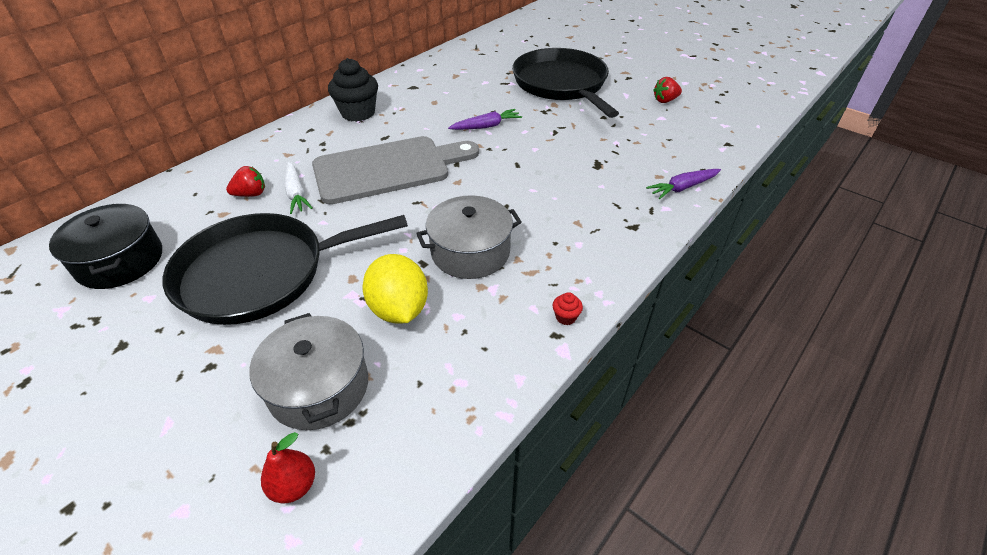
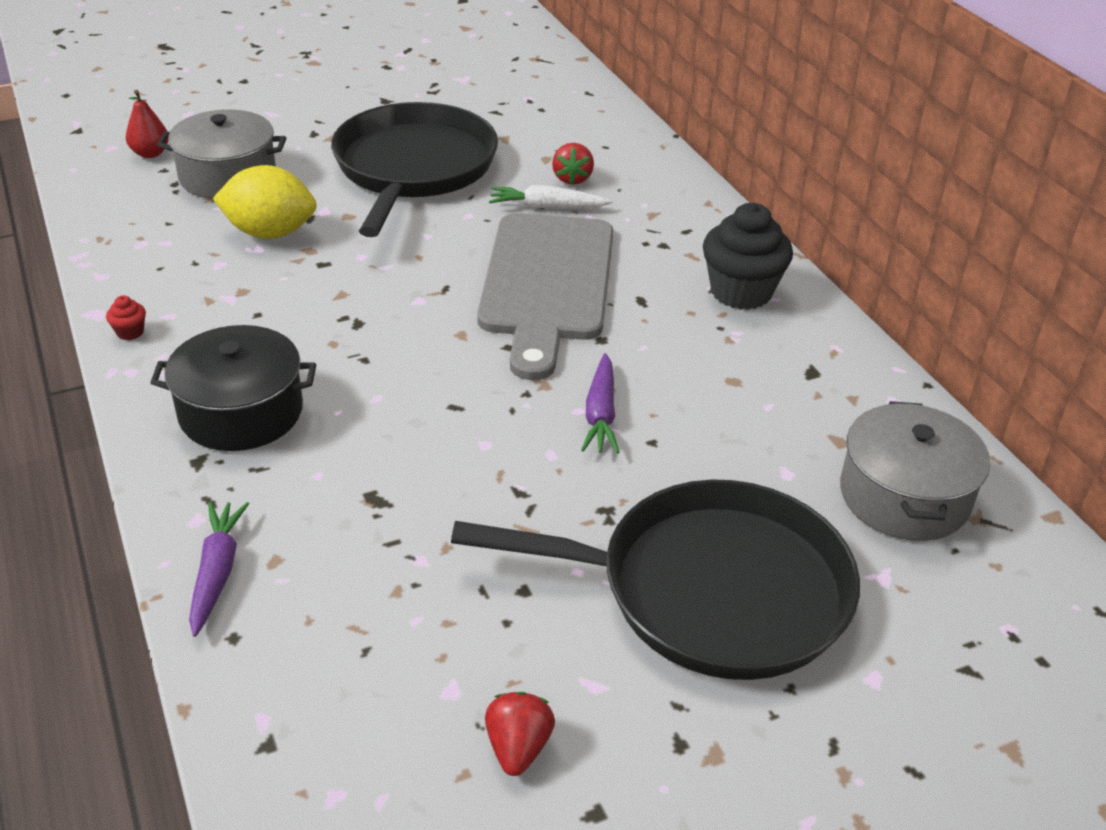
camera: 115 degrees right, 5 degrees down
(120, 261) = (510, 103): black pot -> black pot (241, 412)
(470, 252) = (305, 301): grey pot -> grey pot (904, 496)

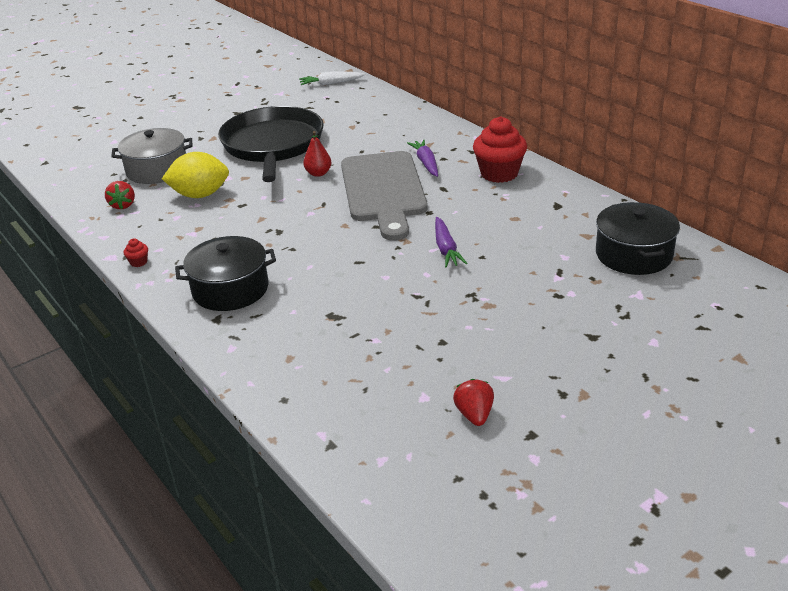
camera: 10 degrees left, 5 degrees down
(150, 153) = (100, 166): red pear -> red pear (318, 173)
(217, 572) = (258, 371): purple carrot -> purple carrot (426, 163)
(547, 207) = (365, 151): white carrot -> white carrot (331, 83)
(572, 178) = (373, 134): red strawberry -> red strawberry (123, 205)
(710, 590) = (547, 320): black pan -> none
(741, 292) = (499, 174): black cupcake -> red cupcake
(904, 496) = (634, 254): grey pot -> black pot

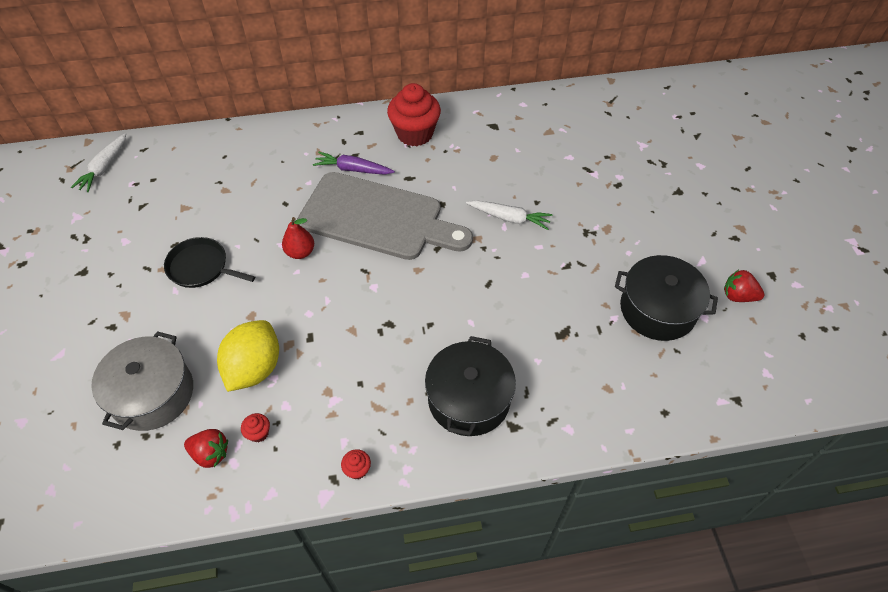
camera: 65 degrees left, 20 degrees up
(148, 215) = (258, 433): none -> red cupcake
(272, 145) = (201, 267): black pan -> black pan, size x0.47
(446, 249) = (509, 218): purple carrot -> white carrot
(634, 254) = (591, 121): black pot -> black pot (657, 309)

